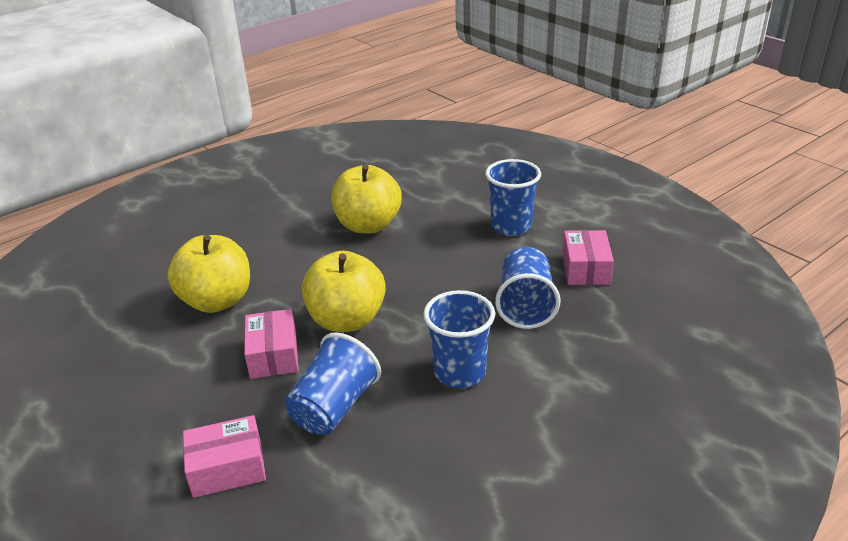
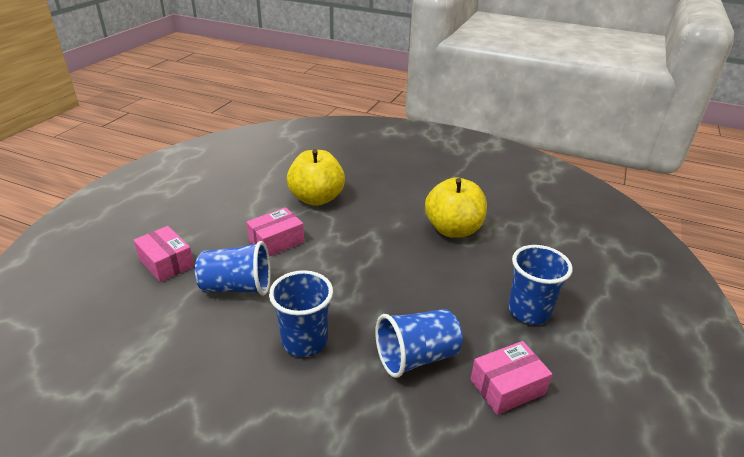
camera: 60 degrees right, 0 degrees up
(347, 320) = (332, 260): yellow apple -> none

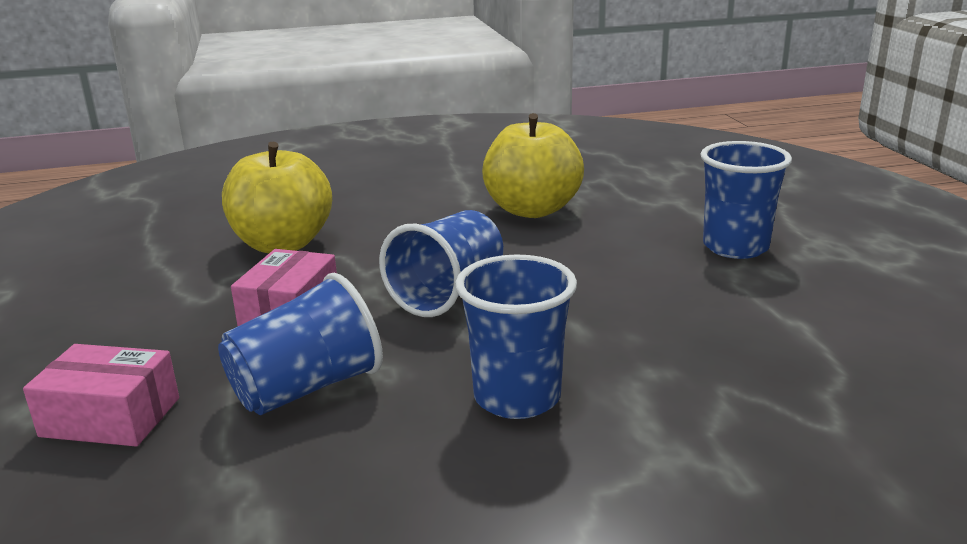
camera: 35 degrees left, 10 degrees down
(416, 357) = (687, 342): blue cup -> blue cup (448, 293)
(507, 387) = (823, 319): pink box -> none

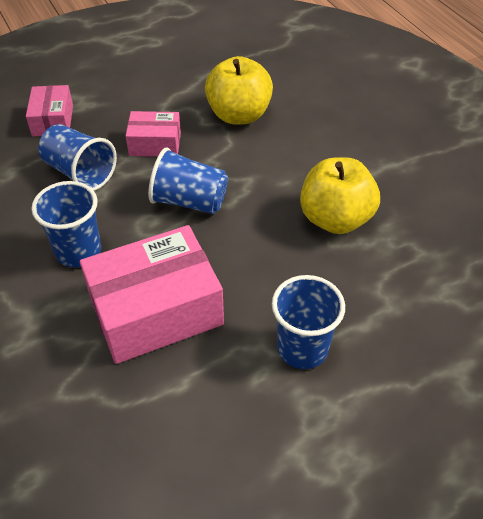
camera: 75 degrees right, 25 degrees up
(665, 333) = (156, 310): none -> pink box

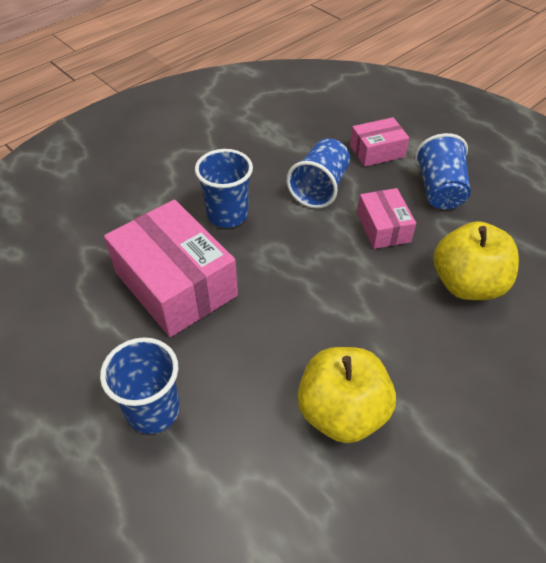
camera: 75 degrees right, 0 degrees up
(189, 201) = (316, 274): blue cup -> blue cup (439, 190)

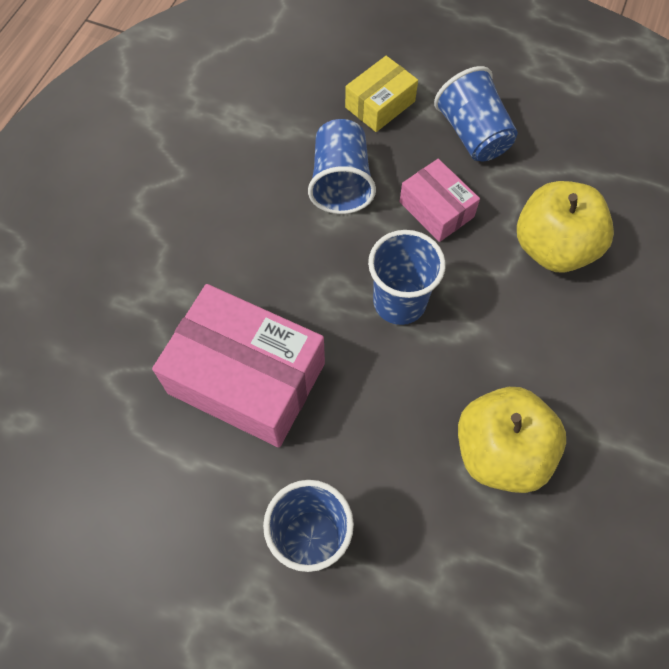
camera: 25 degrees left, 15 degrees up
(227, 215) = (254, 262): blue cup -> blue cup (399, 302)
(377, 151) = (380, 104): pink box -> yellow box

